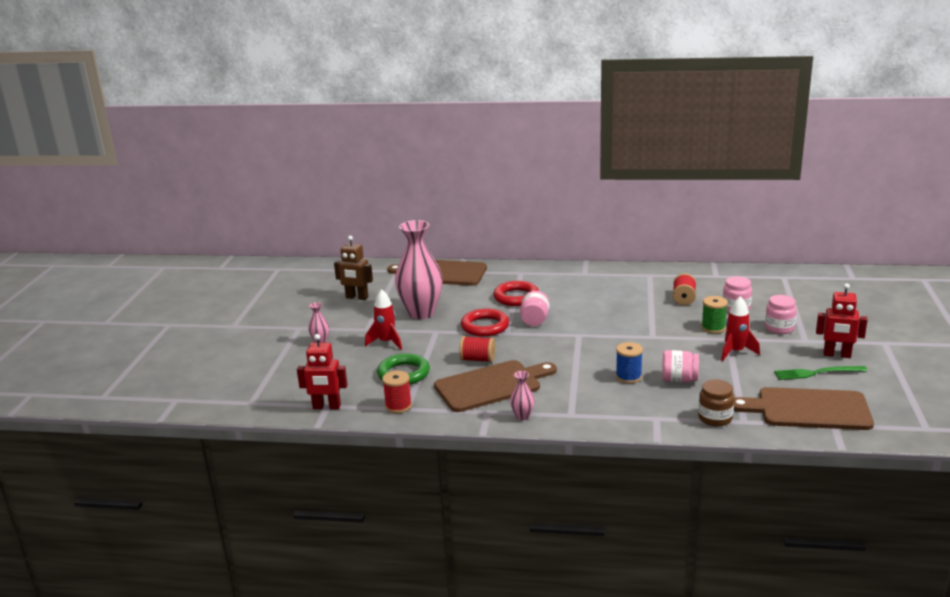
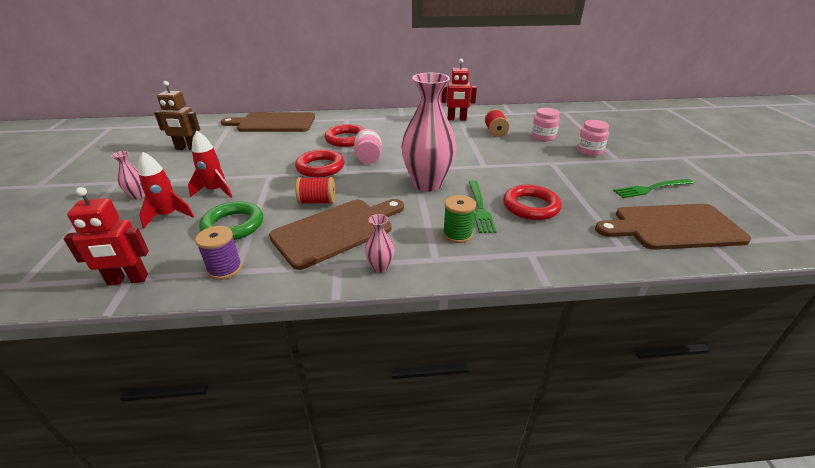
camera: 15 degrees left, 10 degrees up
(398, 406) = (225, 269): red spool -> purple spool
(421, 313) = (254, 158): pink vase -> pink vase (427, 184)
(628, 377) = (480, 207): blue spool -> green fork
(679, 380) = (531, 206): pink jar -> red ring
(713, 328) = (534, 154): green spool -> green spool (457, 234)
(715, 418) = (591, 247): brown jar -> none
(735, 352) = (566, 174): red rocket -> red rocket (168, 215)
(837, 355) = (654, 170): red robot -> red robot (456, 119)

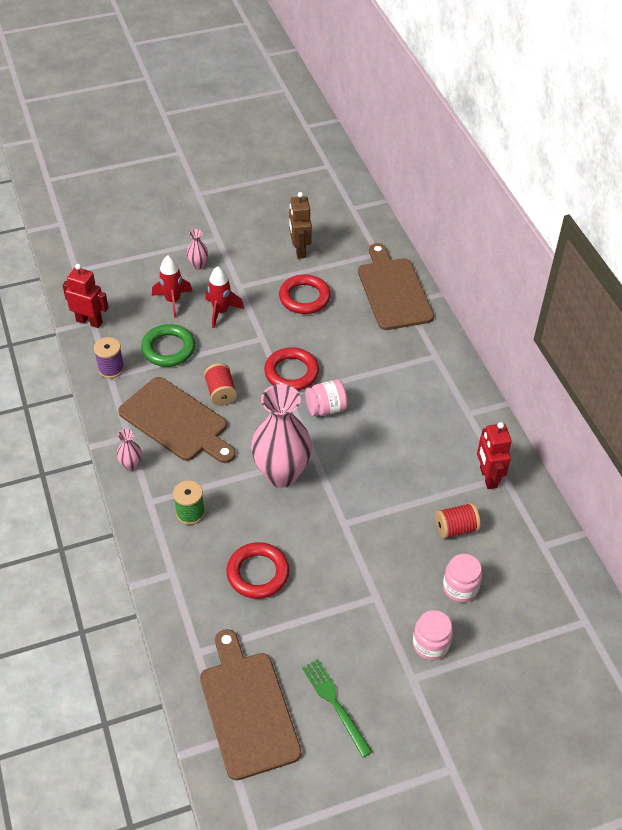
camera: 75 degrees right, 15 degrees up
(128, 280) = (89, 321): red robot -> red robot turned 135 degrees clockwise
(346, 139) = (372, 374): red ring -> red ring (304, 297)
(480, 207) = (243, 527): green fork -> none

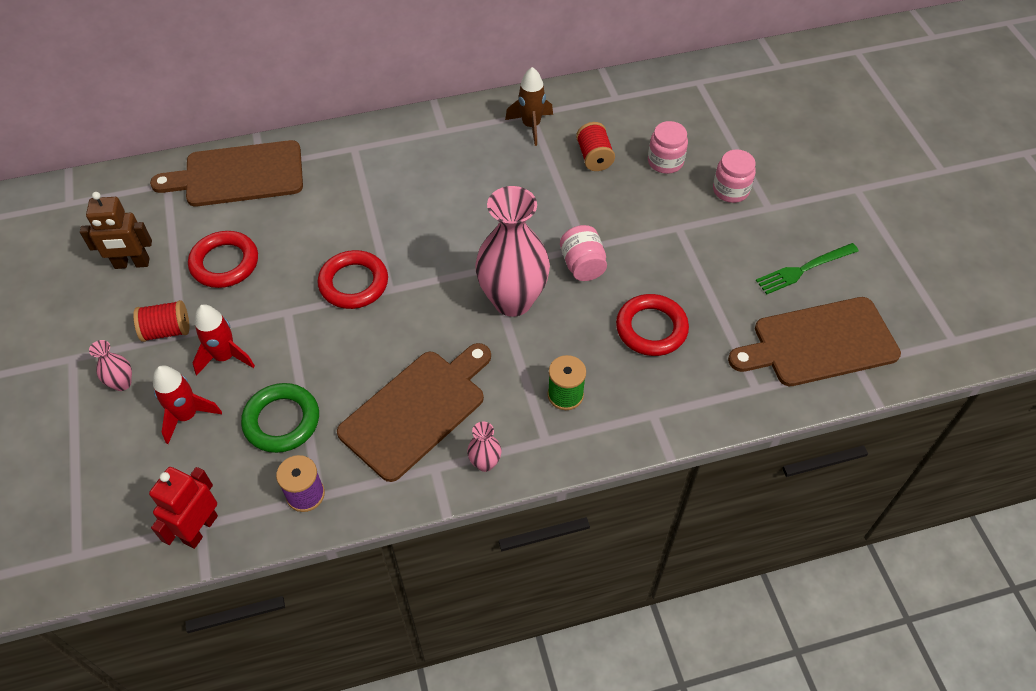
camera: 85 degrees left, 5 degrees up
(221, 392) = (374, 359): red spool -> red spool (167, 331)
(326, 408) = (417, 252): pink jar -> pink jar (582, 265)
(488, 477) = (531, 126): red robot -> brown rocket

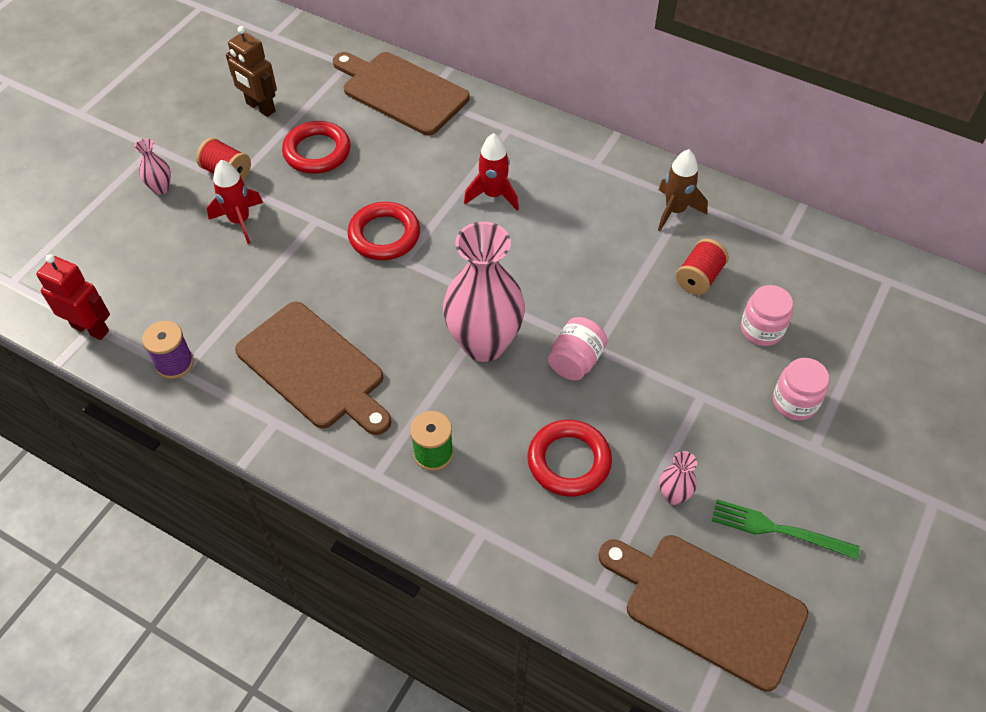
camera: 45 degrees right, 0 degrees up
(187, 416) = (171, 243): red rocket -> red rocket (493, 195)
(200, 529) = (90, 328): red robot -> red robot turned 45 degrees clockwise
(282, 421) = (221, 297): green ring -> none
(417, 410) = (314, 368): brown cutting board -> brown cutting board turned 45 degrees clockwise
(485, 463) = (312, 451): pink vase -> pink vase (673, 495)

